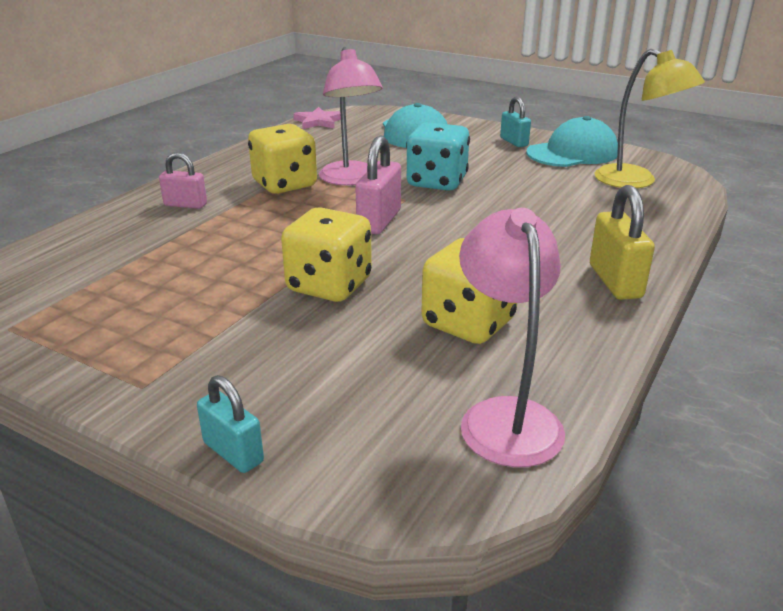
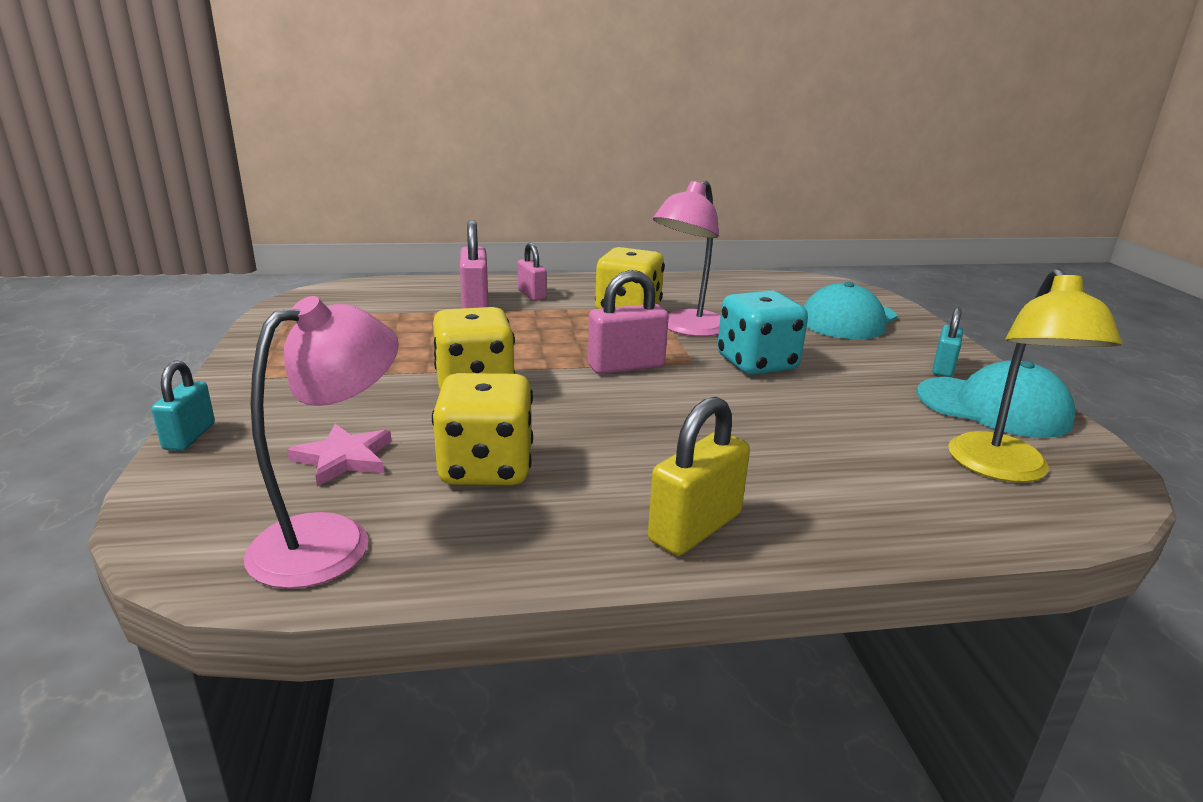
camera: 50 degrees right, 5 degrees down
(158, 232) = (475, 303): none -> pink padlock
(318, 121) = (779, 279): pink star -> pink star (344, 458)

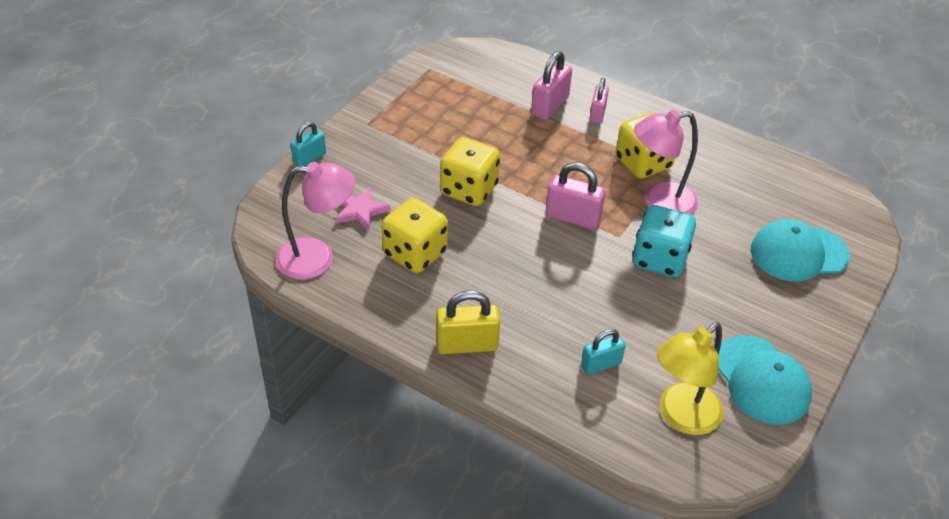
camera: 40 degrees right, 20 degrees up
(943, 368) = (788, 333): turquoise padlock -> turquoise padlock (601, 364)

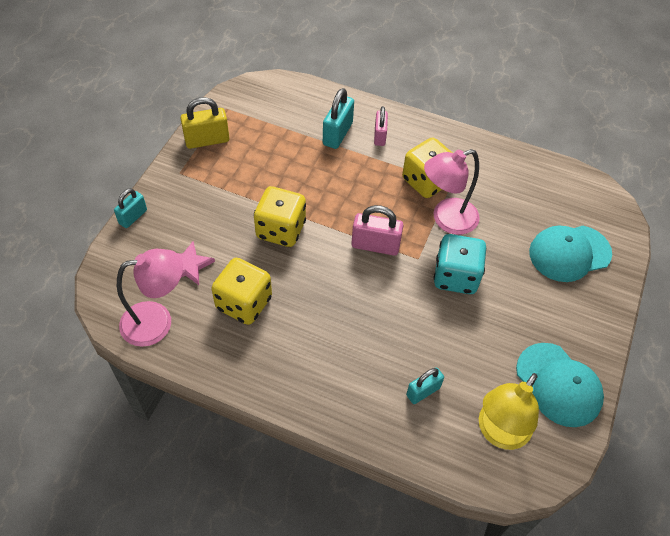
camera: 10 degrees left, 10 degrees up
(467, 345) = (304, 390): yellow padlock -> yellow padlock (207, 140)
(550, 106) = (337, 134): pink padlock -> turquoise padlock

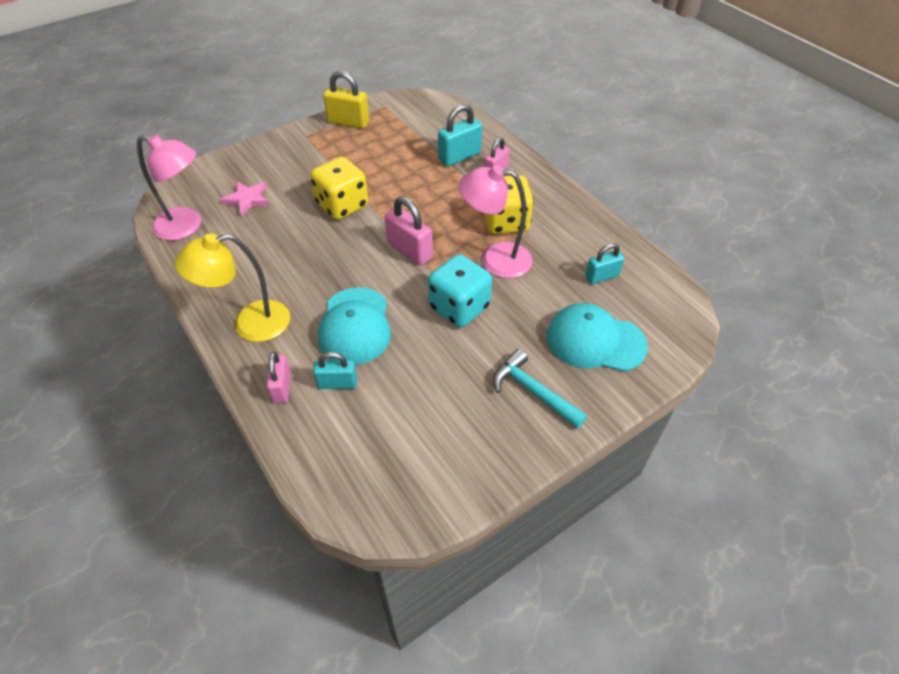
camera: 35 degrees right, 5 degrees down
(133, 217) = (242, 151): turquoise padlock -> turquoise padlock (601, 276)
(244, 303) = (261, 244): yellow dice -> none
(384, 420) = (282, 387): none -> pink padlock
(498, 433) = (372, 456): yellow lamp -> yellow lamp (250, 324)
(558, 385) = (473, 448): turquoise cap -> turquoise cap (355, 326)
(561, 317) = (533, 391): none -> turquoise hammer

